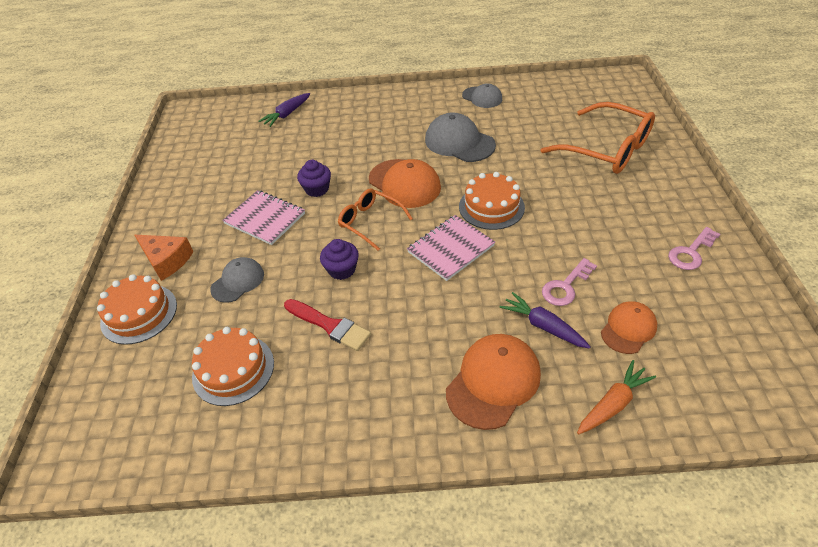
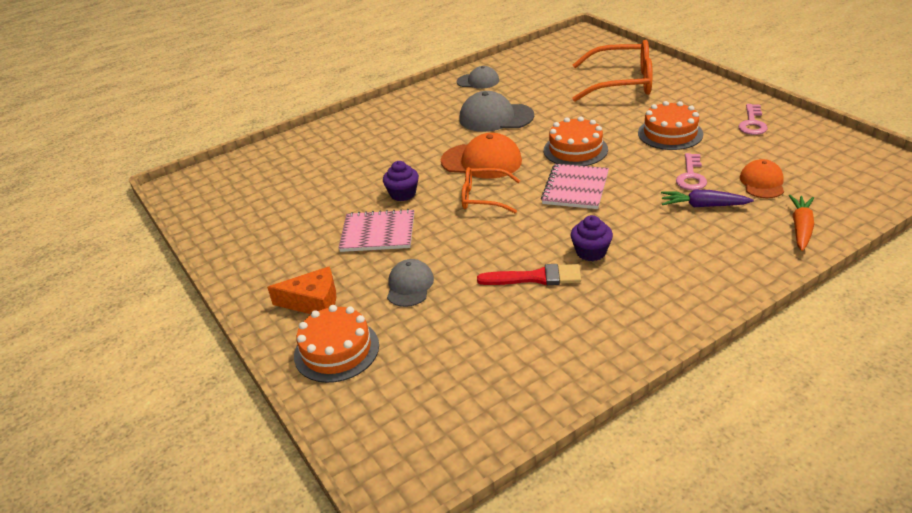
camera: 30 degrees left, 10 degrees down
(233, 369) = (486, 344): orange cake -> orange cake (670, 133)
(287, 114) = (299, 152): purple carrot -> none
(342, 269) = (498, 238): purple cupcake -> purple cupcake (591, 252)
(493, 382) = (707, 253): orange cap -> none

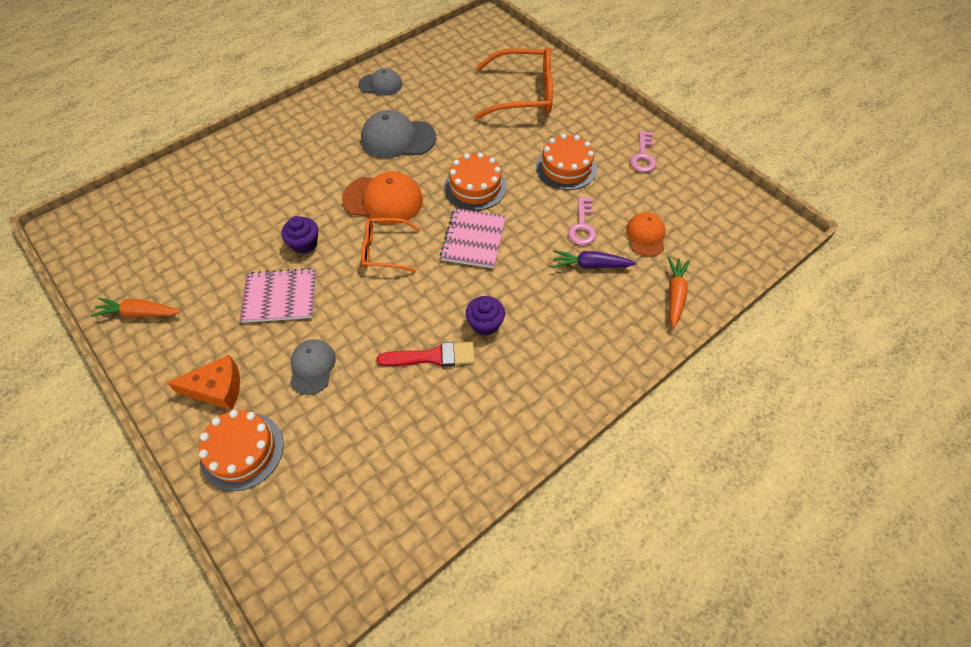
camera: 10 degrees left, 20 degrees up
(241, 246) = (139, 313): none -> orange carrot

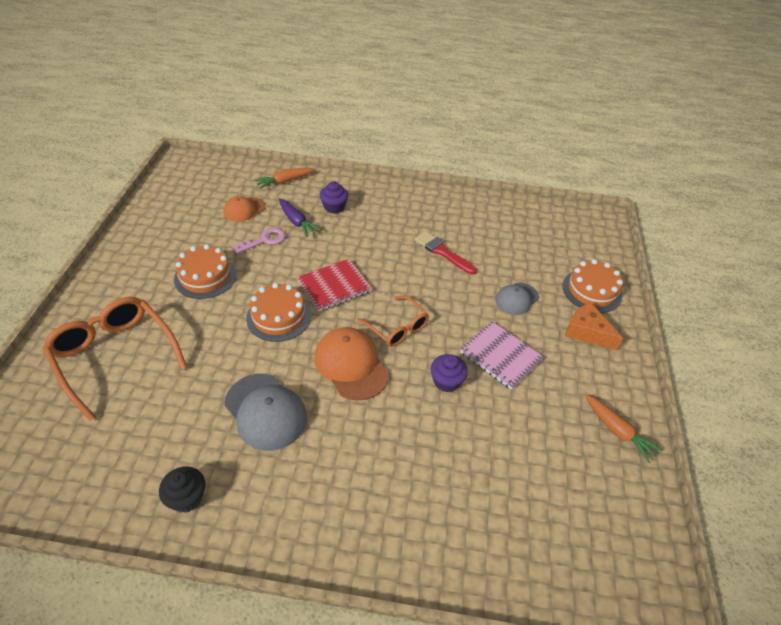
camera: 135 degrees left, 10 degrees down
(380, 84) = (187, 497): grey cap -> black cupcake
(473, 239) = (334, 286): pink notebook -> red notebook
(485, 324) = (394, 243): purple cupcake -> purple cupcake (334, 207)
(643, 156) = (153, 242): pink key -> none

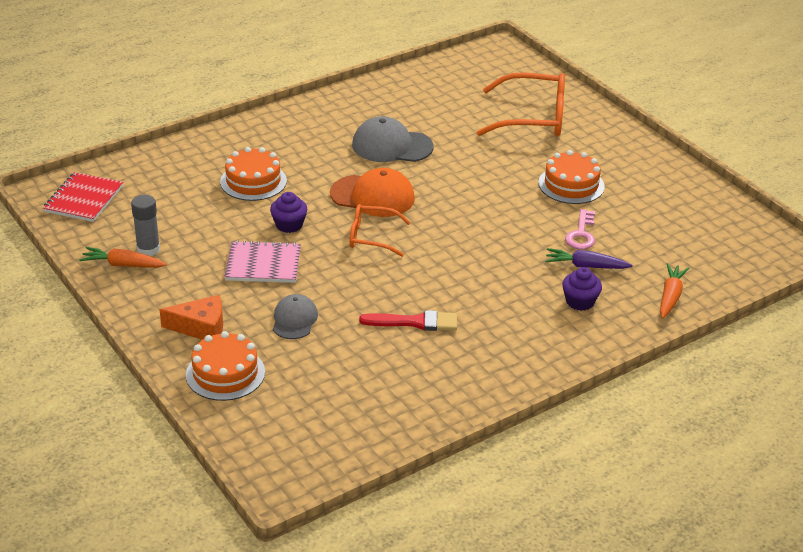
camera: 140 degrees right, 10 degrees down
(187, 497) = (376, 97): black cupcake -> none
(244, 209) = (648, 248): orange cap -> none
(278, 316) = (471, 193): orange cake -> orange cake (253, 181)
(334, 286) = (465, 236): red notebook -> red notebook (84, 199)
(585, 435) = (148, 249): none -> grey glue stick

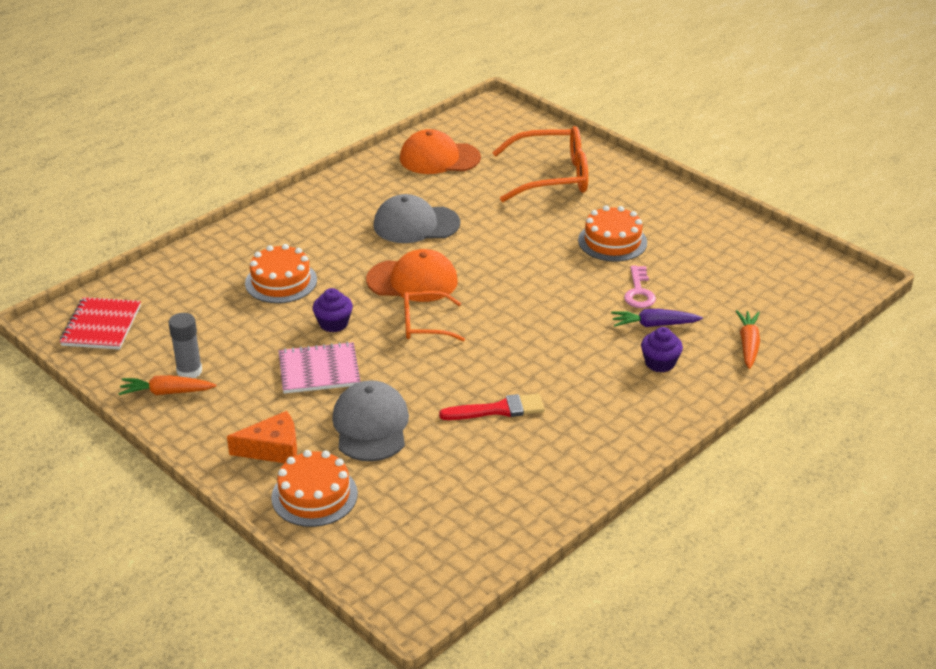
camera: 10 degrees left, 0 degrees up
(294, 320) = (371, 425): grey cap -> grey cap, size x1.61
(432, 88) = (439, 158): none -> orange cap

